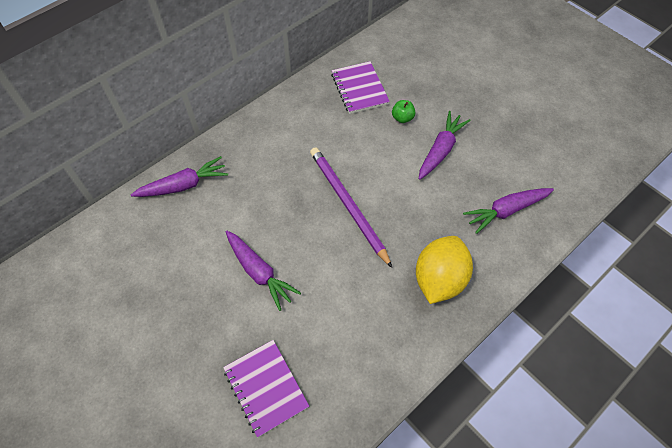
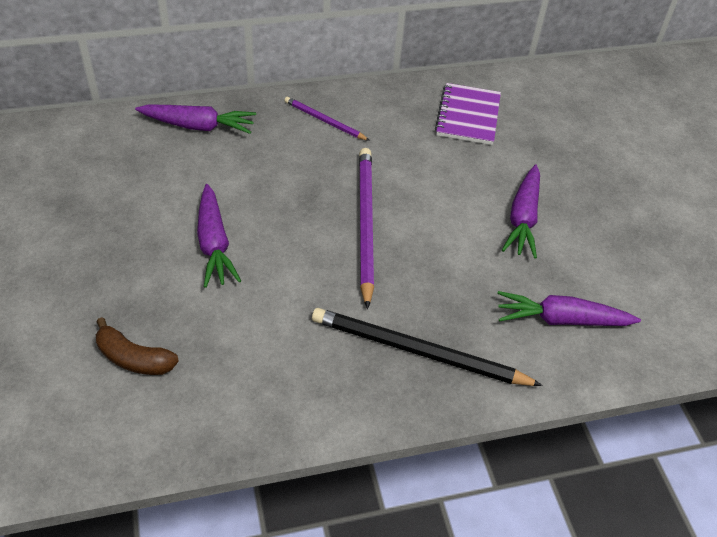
camera: 25 degrees right, 10 degrees down
(266, 388) = (134, 358): purple notebook -> brown banana
(268, 138) = (324, 121): none -> purple pencil
(402, 118) = (499, 166): green apple -> none
(439, 279) = (418, 351): yellow lemon -> black pencil
(440, 150) = (523, 218): purple carrot -> purple carrot turned 135 degrees clockwise

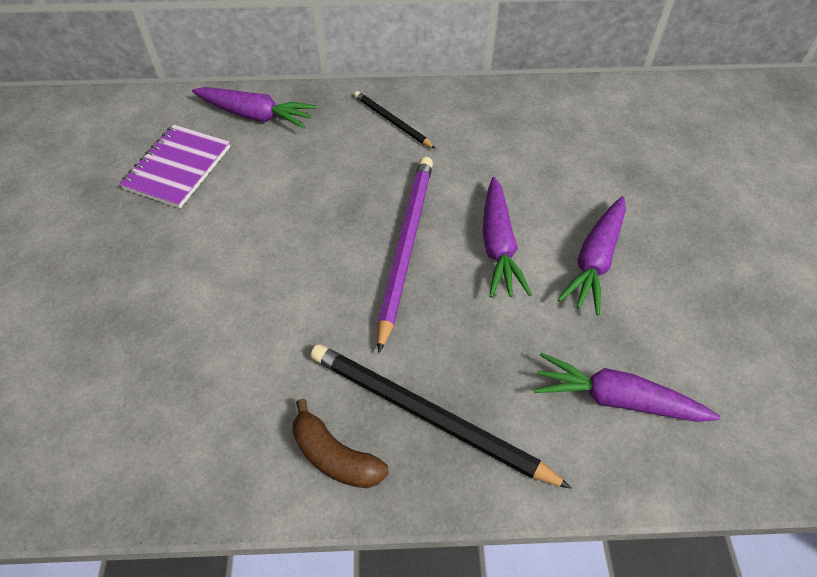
camera: 15 degrees right, 5 degrees up
(134, 358) = (103, 376): brown banana -> brown banana (335, 456)
(214, 244) = (231, 250): purple carrot -> purple carrot (498, 246)
(324, 121) = (392, 121): purple pencil -> black pencil
(468, 116) = (556, 130): purple notebook -> purple notebook (178, 168)

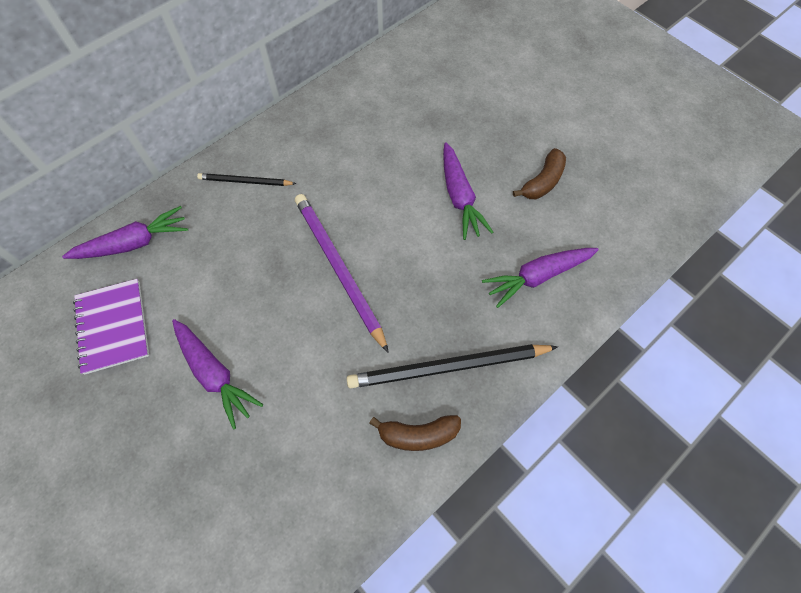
camera: 40 degrees left, 10 degrees up
(498, 246) = (396, 227): purple carrot -> purple carrot (214, 374)
(712, 306) = (542, 182): none -> brown banana

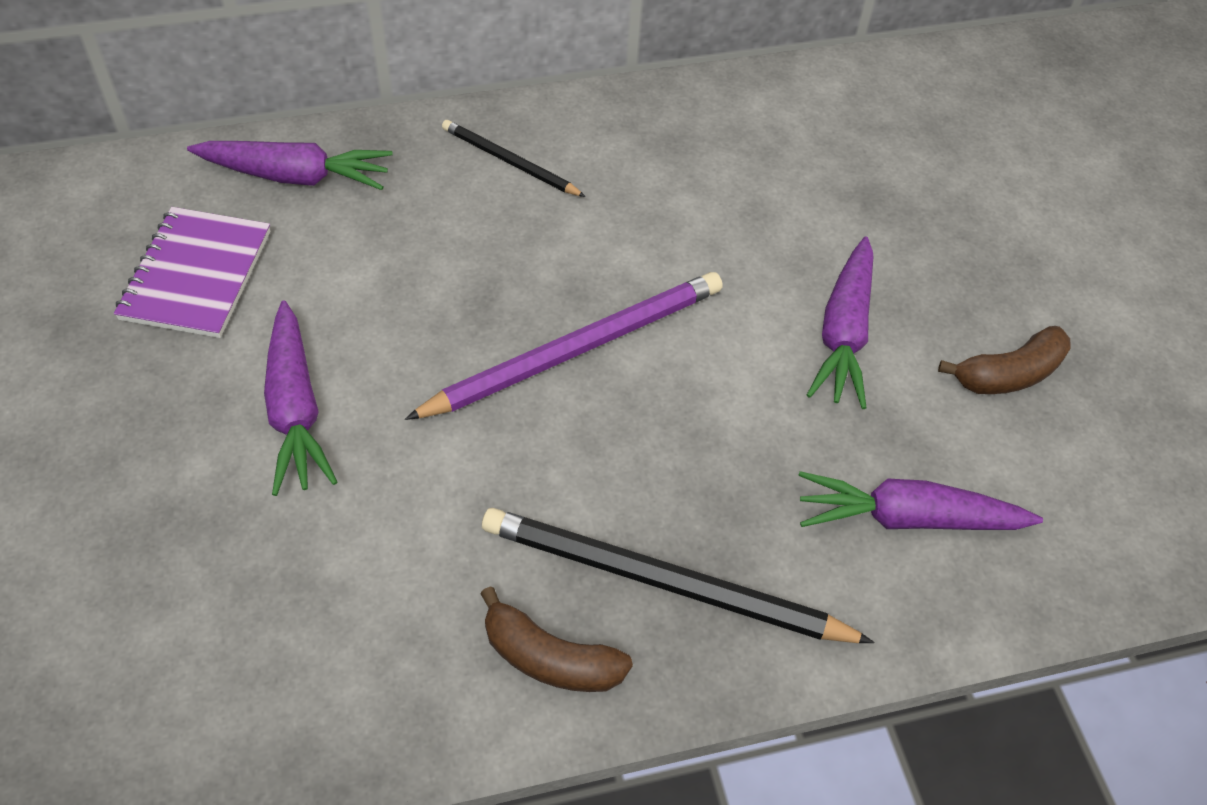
camera: 25 degrees right, 10 degrees down
(338, 268) = (576, 349): purple pencil -> purple pencil turned 60 degrees clockwise

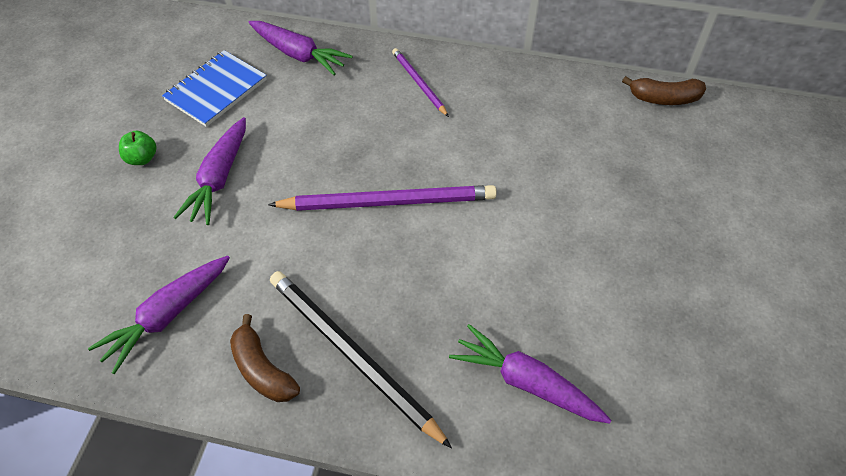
camera: 30 degrees right, 0 degrees up
(143, 425) = (142, 158): none -> green apple
(196, 275) = (216, 90): purple notebook -> blue notebook
(509, 162) = (419, 83): black pencil -> purple pencil
(844, 333) = (558, 253): purple carrot -> purple carrot (167, 316)
(1009, 374) = (654, 320): brown banana -> brown banana (664, 98)

